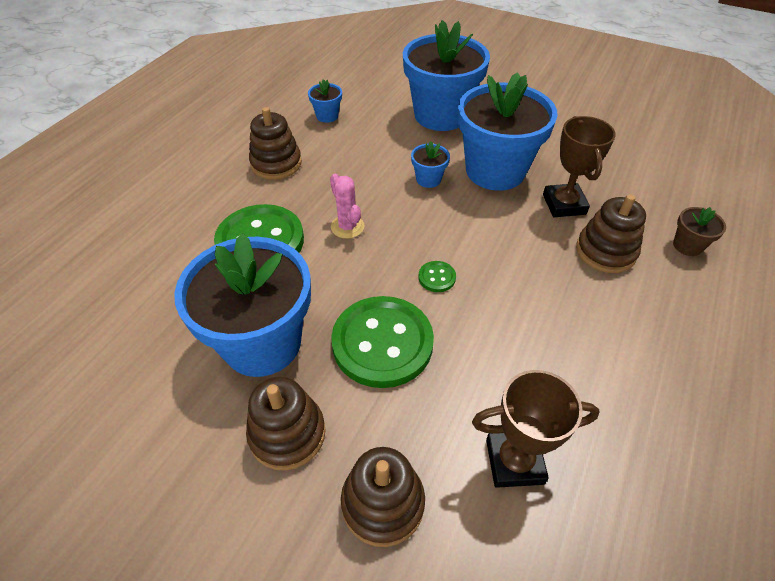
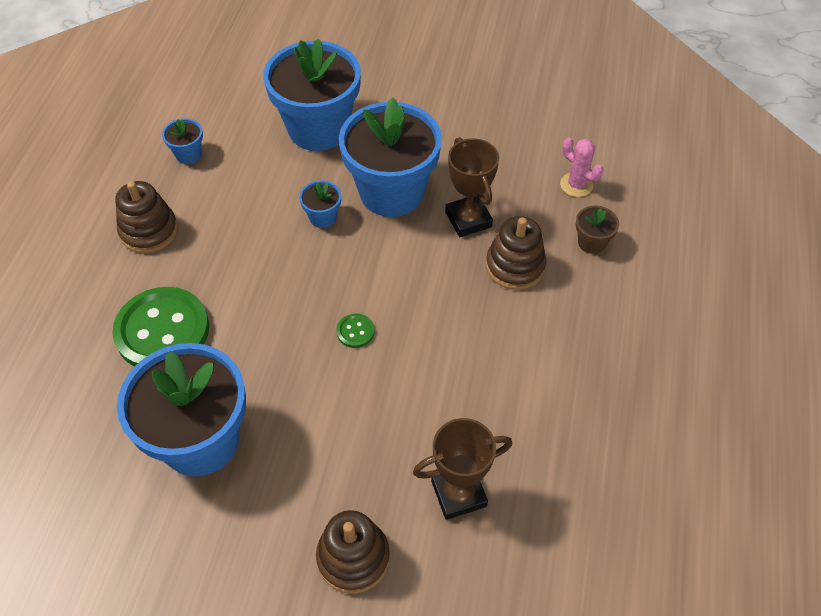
camera: 15 degrees left, 5 degrees up
(287, 433) = (252, 520): brown stacking toy -> none
(347, 227) = (250, 293): pink cactus -> pink cactus (576, 185)
(382, 343) = (318, 413): green button -> none

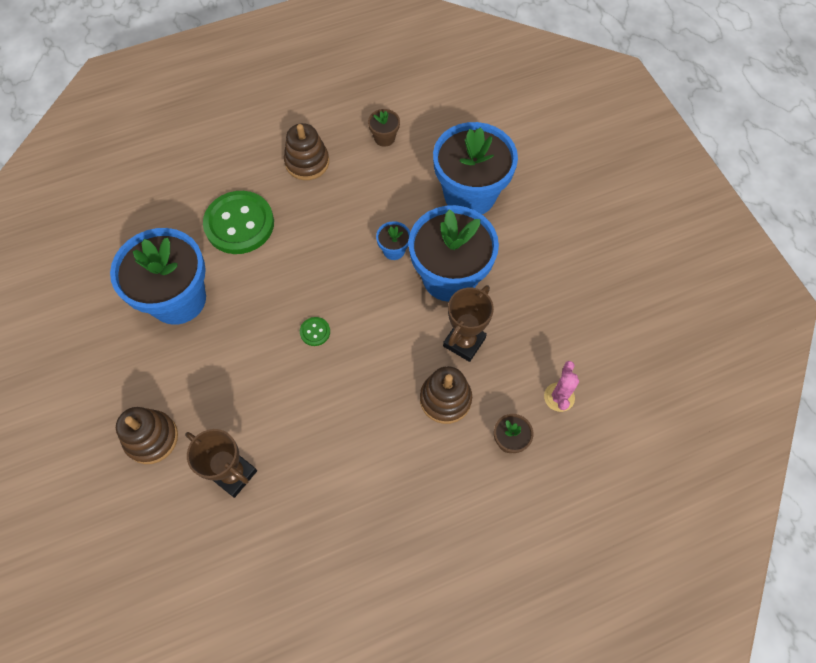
camera: 55 degrees right, 10 degrees up
(188, 154) = (384, 138): blue flower pot -> brown flower pot

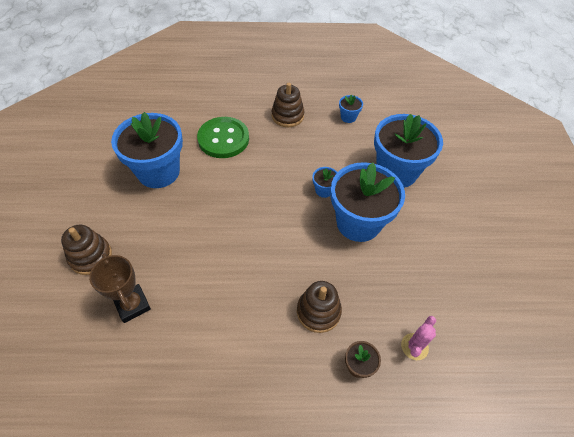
camera: 20 degrees right, 10 degrees down
(315, 332) = (241, 226): green button -> none
(384, 138) = (348, 117): brown flower pot -> blue flower pot
(464, 342) = (351, 273): brown trophy -> none

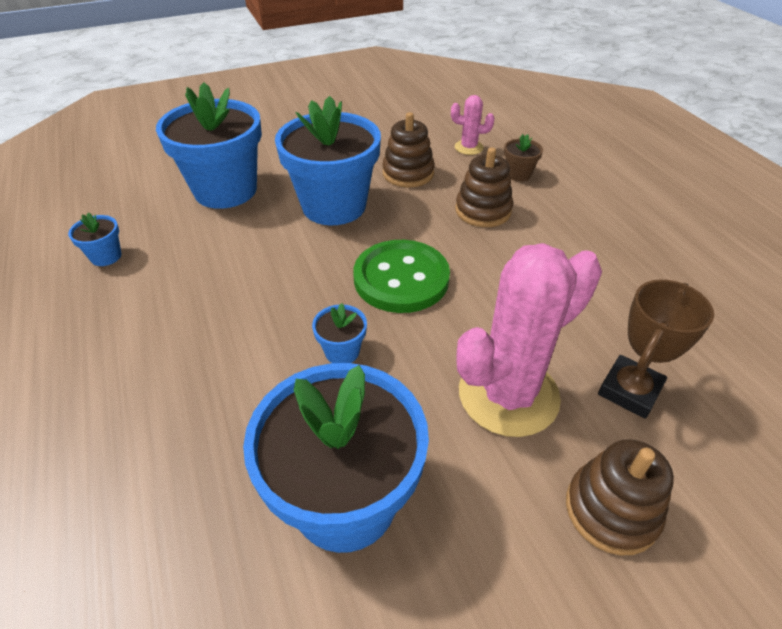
camera: 110 degrees left, 10 degrees down
(166, 248) = (508, 395): none -> pink cactus
(223, 139) = (204, 418): green button -> green button (401, 278)
(287, 116) = (111, 336): brown stacking toy -> brown stacking toy (408, 173)
(324, 190) = (290, 247): blue flower pot -> blue flower pot (342, 351)

